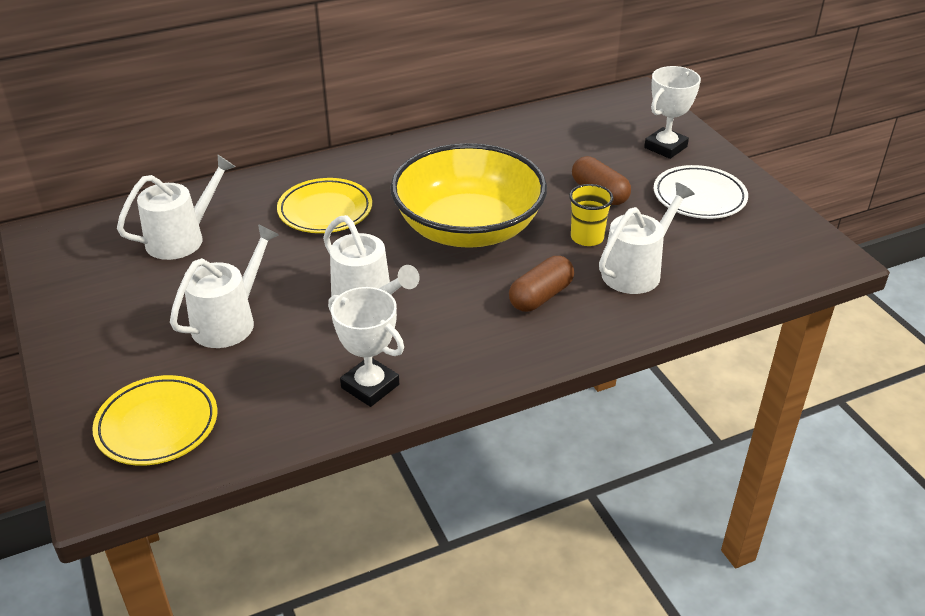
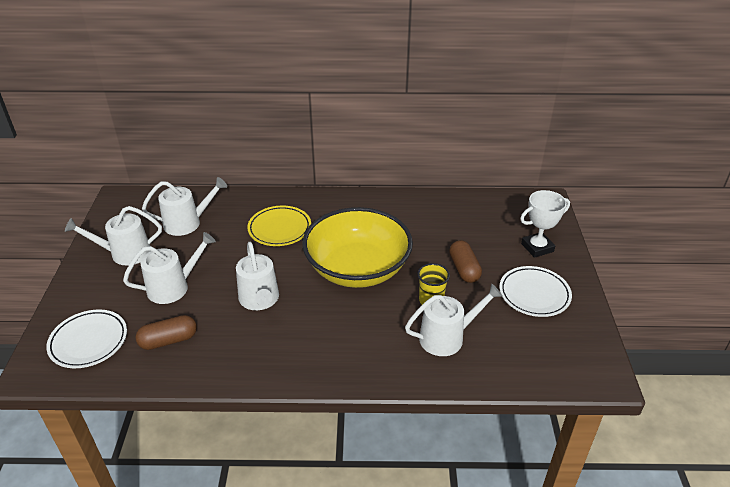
camera: 25 degrees right, 0 degrees up
(117, 301) = (125, 253): none -> white watering can
(157, 425) = (89, 341): yellow plate -> white plate
(370, 386) = (219, 361): white trophy -> none
(540, 296) = (368, 334): brown capsule -> brown capsule (168, 340)

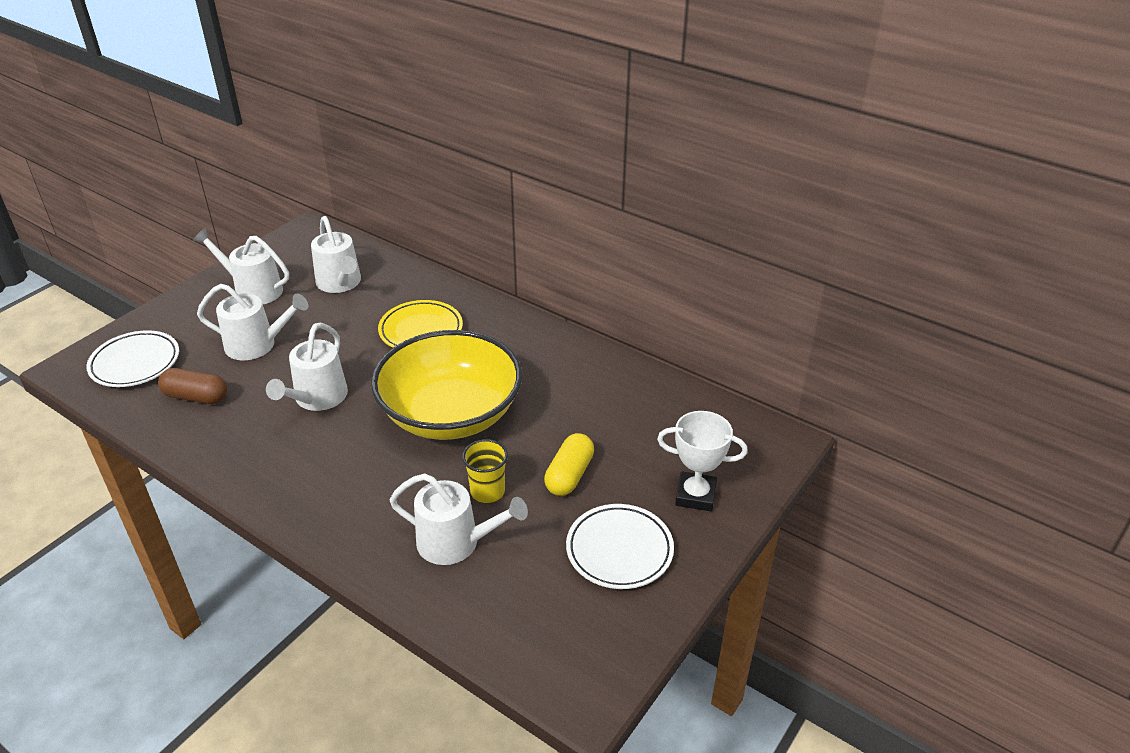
camera: 35 degrees right, 0 degrees up
(187, 223) = (340, 283): white watering can -> white watering can turned 45 degrees clockwise
(464, 269) = (569, 475): brown capsule -> yellow capsule

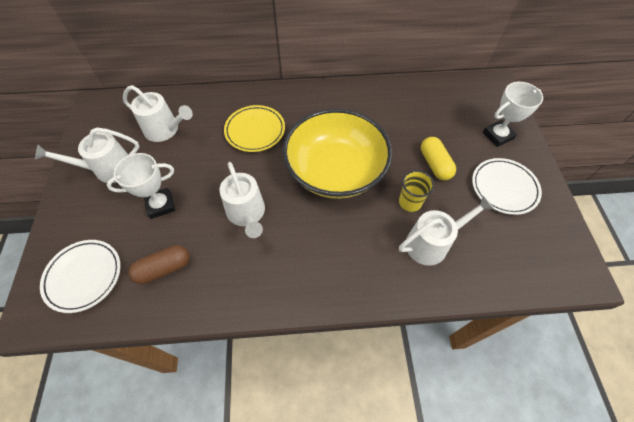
camera: 40 degrees left, 20 degrees up
(257, 345) = (161, 205): white watering can -> white trophy

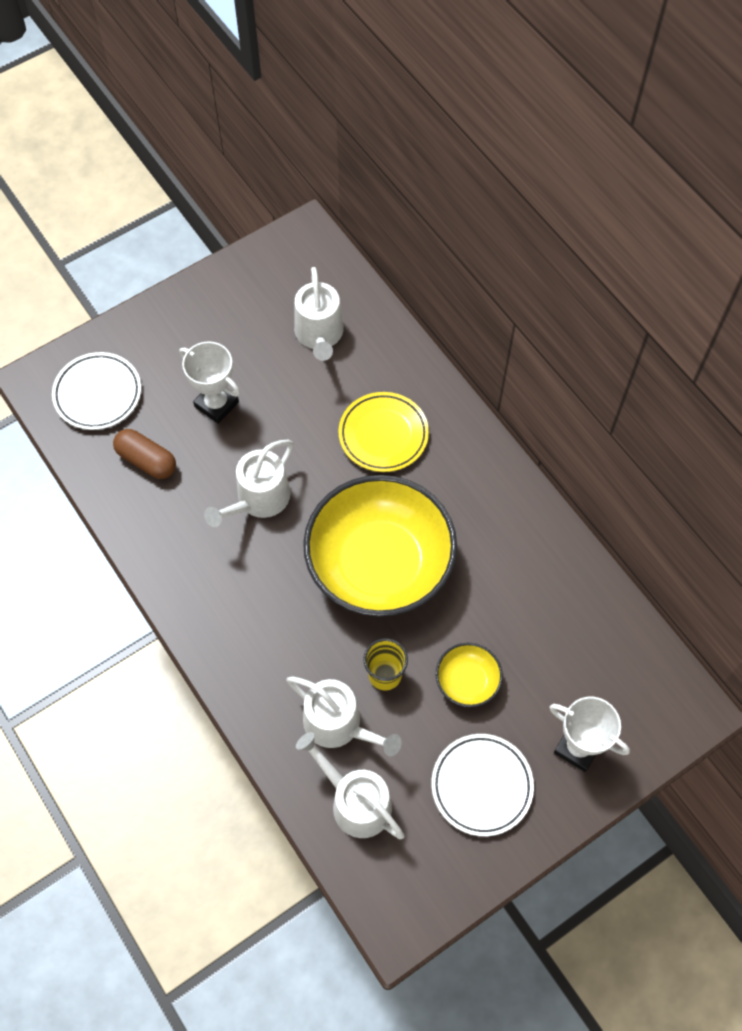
camera: 60 degrees right, 5 degrees up
(108, 169) = (229, 318): white watering can -> white watering can (355, 802)
(435, 164) = (467, 681): yellow capsule -> yellow bowl

